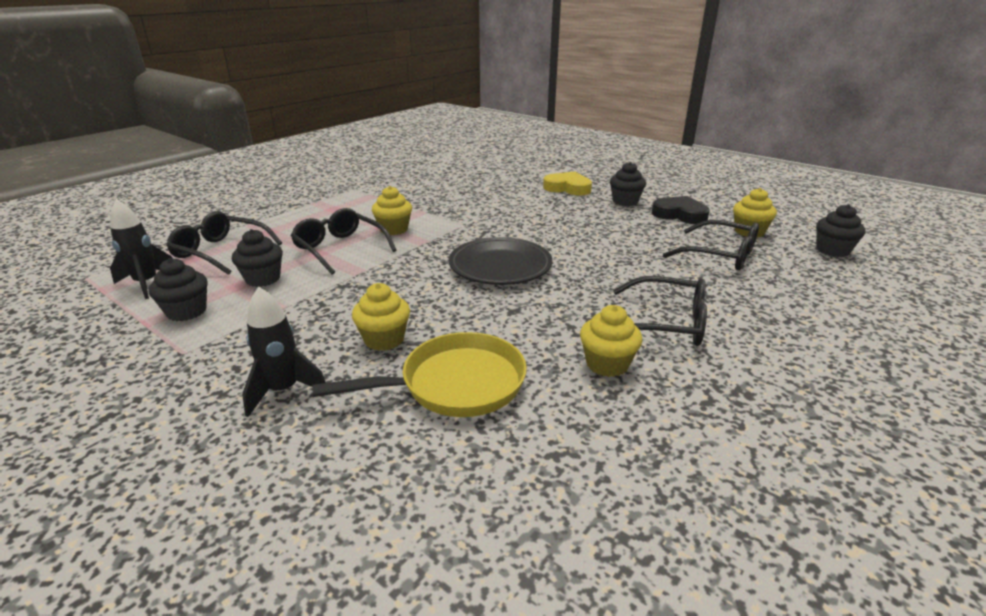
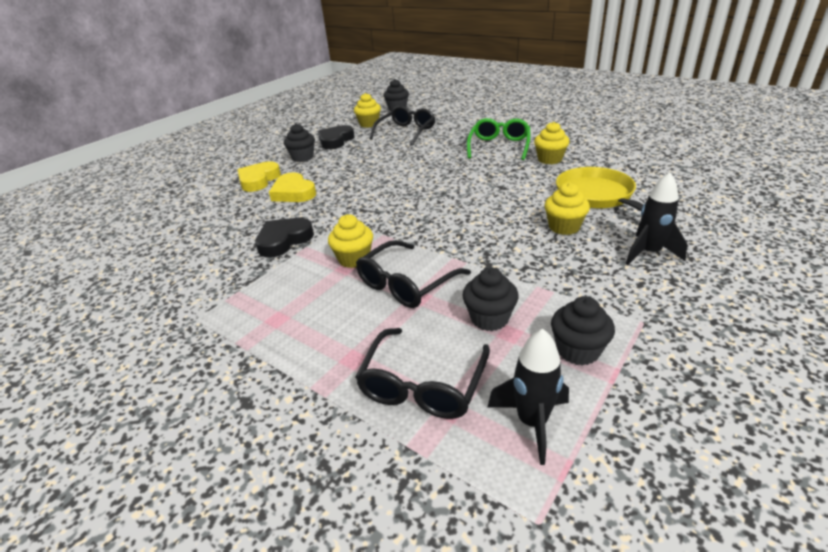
camera: 90 degrees left, 5 degrees up
(442, 204) = (284, 240): none -> black heart
(500, 266) = (435, 197): black plate -> none
(534, 202) = (293, 193): none -> yellow heart
(666, 323) = (499, 146): black glasses -> green glasses

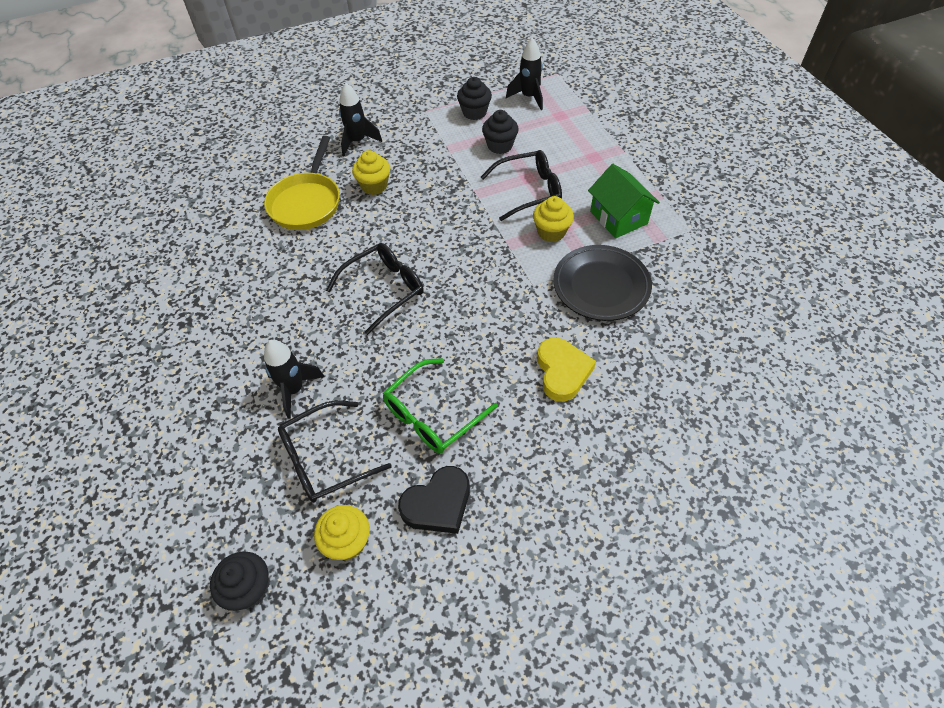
camera: 150 degrees left, 20 degrees up
(258, 180) = (596, 435): yellow heart -> none
(284, 240) = (601, 286): black heart -> black plate
(287, 298) = (618, 217): none -> green house
(303, 157) = (513, 471): black cupcake -> none
(423, 384) = (564, 130): black glasses -> black glasses (383, 290)
(453, 139) = (294, 390): none -> black rocket
(499, 146) = (271, 333): green glasses -> green glasses (433, 414)
(549, 159) = (263, 274): yellow cupcake -> none

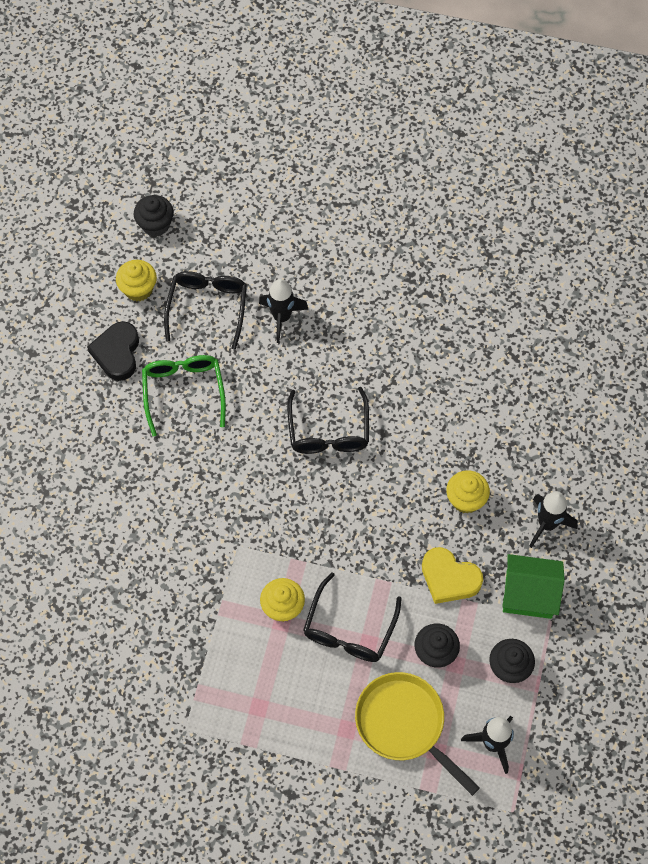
camera: 125 degrees right, 10 degrees up
(306, 202) = (487, 431): yellow pan -> yellow pan (404, 724)
(562, 372) = (142, 502): yellow heart -> yellow heart (449, 578)
(601, 286) = (192, 597): black plate -> none
(618, 217) = (251, 679): green house -> green house (529, 594)

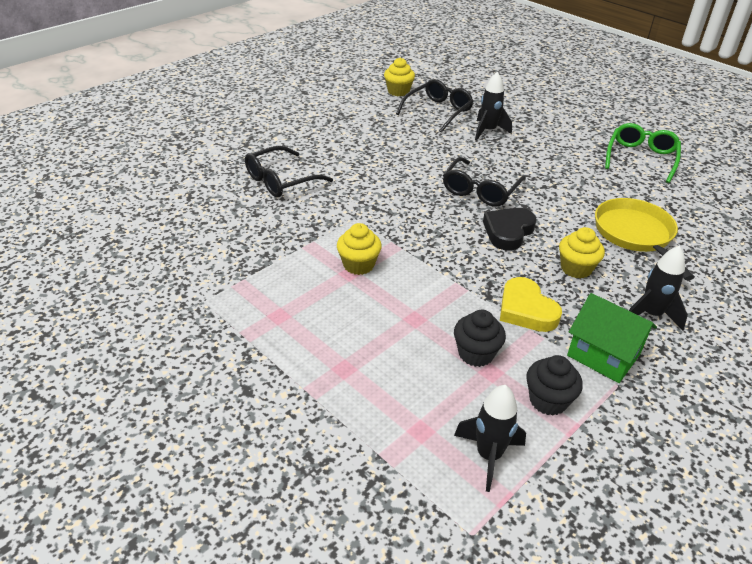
camera: 30 degrees right, 25 degrees down
(117, 353) = (358, 109): black heart -> black heart (508, 231)
(155, 224) = (434, 74): black cupcake -> none
(184, 392) = (386, 137): green glasses -> green glasses (641, 158)
(349, 628) = (405, 302): black glasses -> black glasses (281, 180)
(404, 724) = (403, 392): yellow pan -> yellow pan (635, 235)

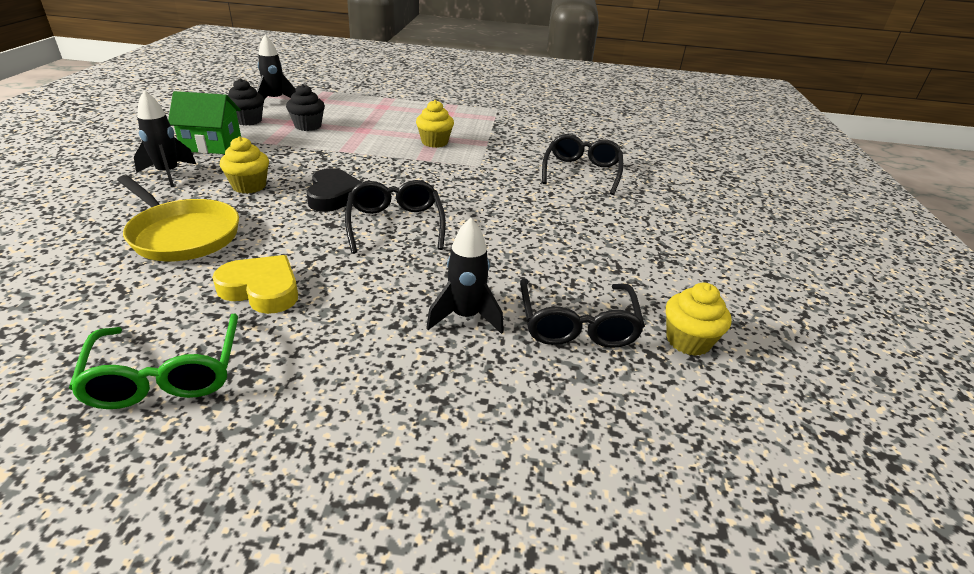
camera: 140 degrees right, 5 degrees down
(526, 310) = (284, 151): yellow heart -> yellow heart (261, 289)

